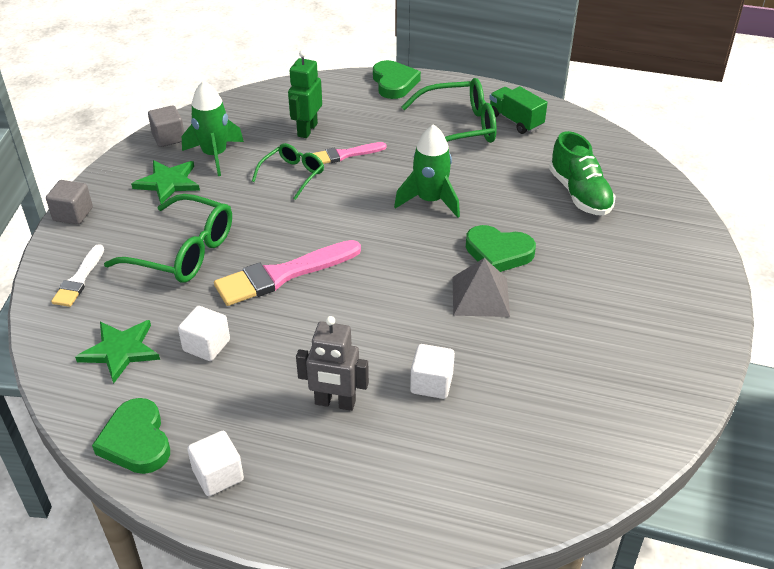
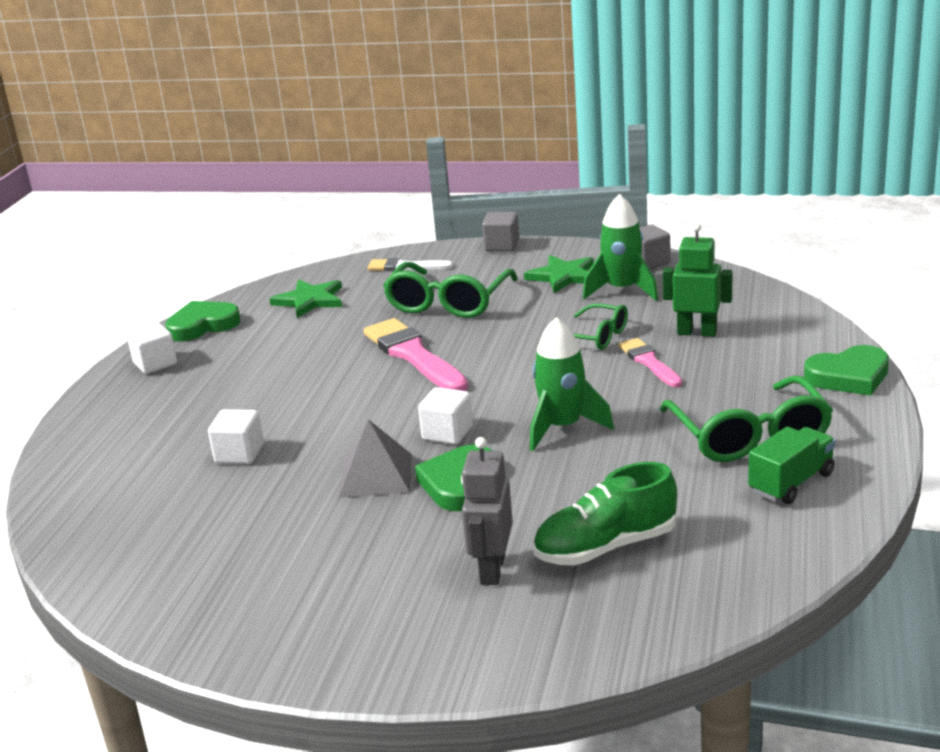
camera: 90 degrees right, 15 degrees down
(206, 345) = (311, 335): white cube -> white cube (447, 433)
(335, 403) = (225, 405): grey robot -> grey robot (492, 570)

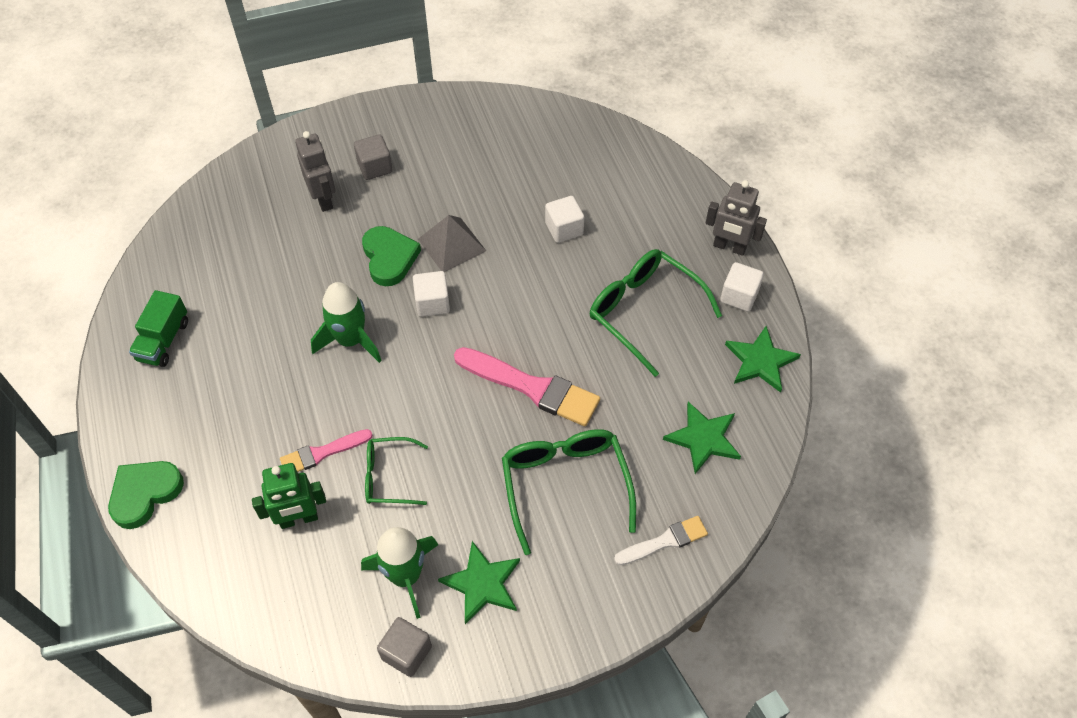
camera: 145 degrees right, 30 degrees up
(108, 396) = (729, 247): none -> grey robot
(203, 325) = (760, 361): green heart -> green star
(502, 246) = (594, 632): grey cube -> grey cube (375, 167)
(605, 547) = (264, 240): green shoe -> none
(649, 362) = (322, 453): pink brush -> pink brush turned 120 degrees clockwise
(749, 435) = (207, 382): green glasses -> green glasses (645, 312)

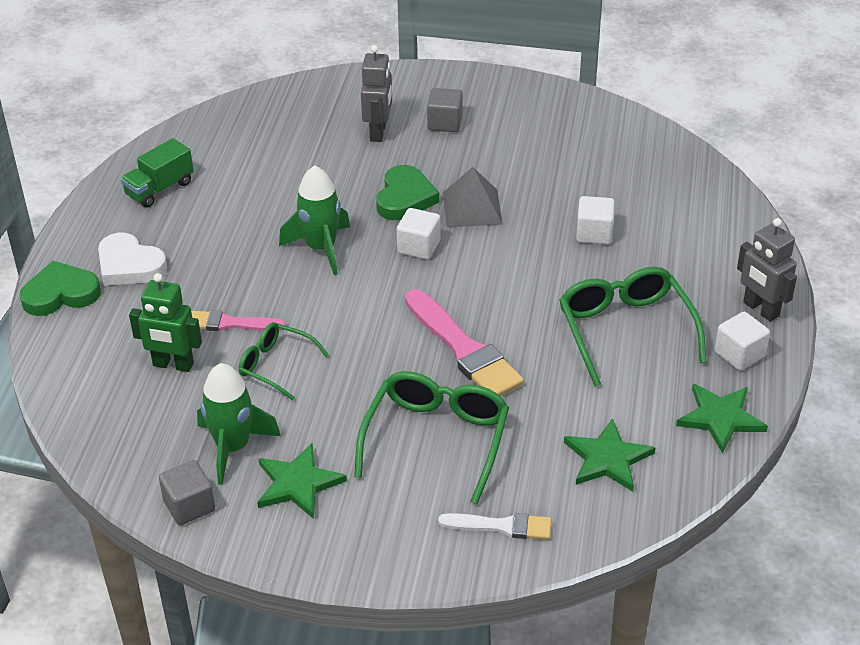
camera: 30 degrees right, 15 degrees down
(189, 434) = (129, 265): none -> white heart

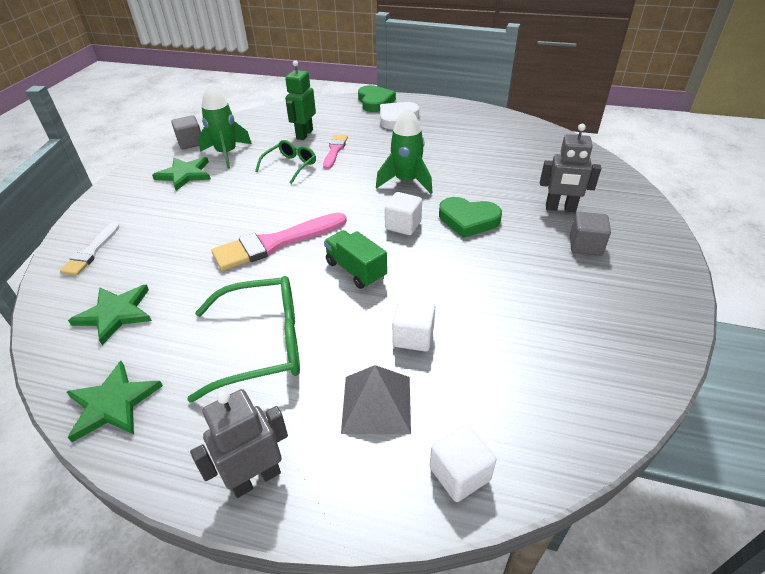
camera: 95 degrees right, 0 degrees up
(159, 189) = (473, 124): green truck -> green truck (356, 270)
(436, 440) = (188, 226): green glasses -> none
(472, 208) = (455, 256): grey pyramid -> grey pyramid (376, 404)
(739, 354) = (191, 439): white cube -> white cube (459, 474)

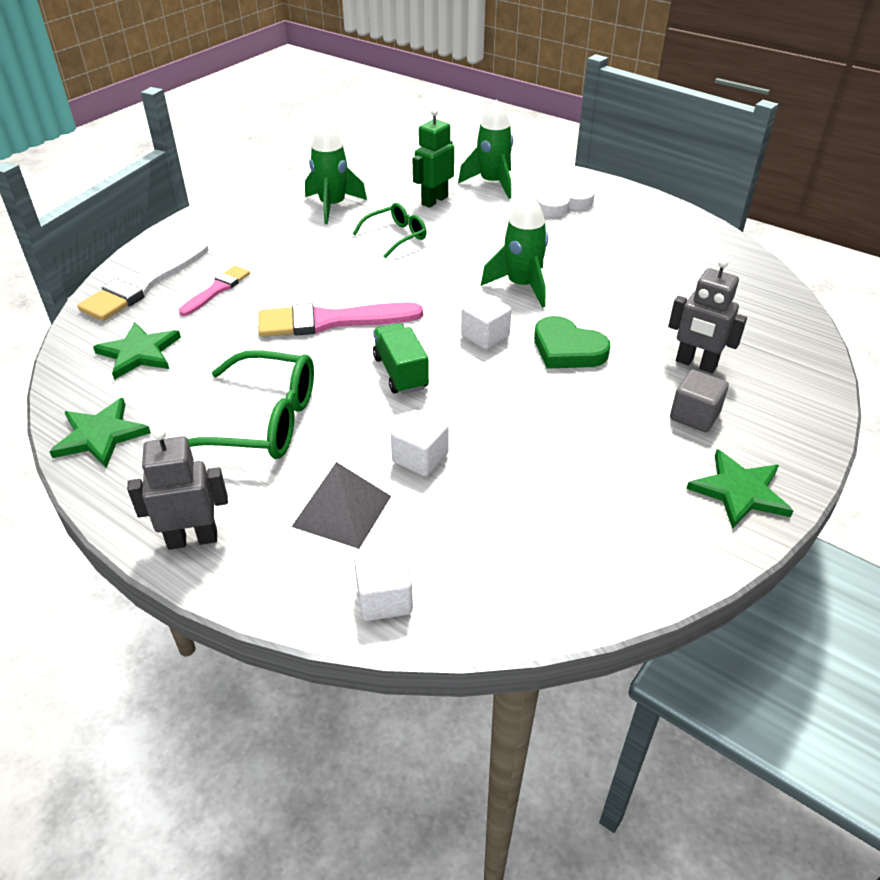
camera: 20 degrees right, 0 degrees up
(91, 252) = (144, 284): white brush -> white brush, size x1.72
(185, 174) = (275, 221): green star -> green star (739, 491)
(191, 143) = (300, 184): grey cube -> none
(335, 150) = (459, 228): pink brush -> pink brush (217, 290)
(340, 114) = (492, 183): none -> green rocket
(375, 102) = (546, 175): green heart -> none

